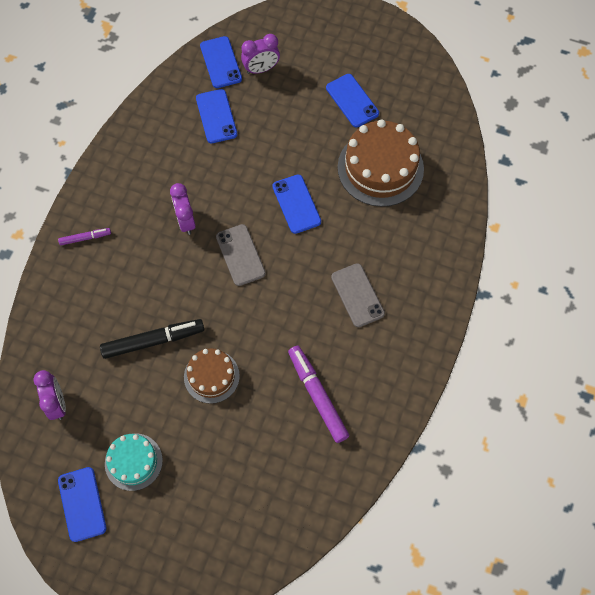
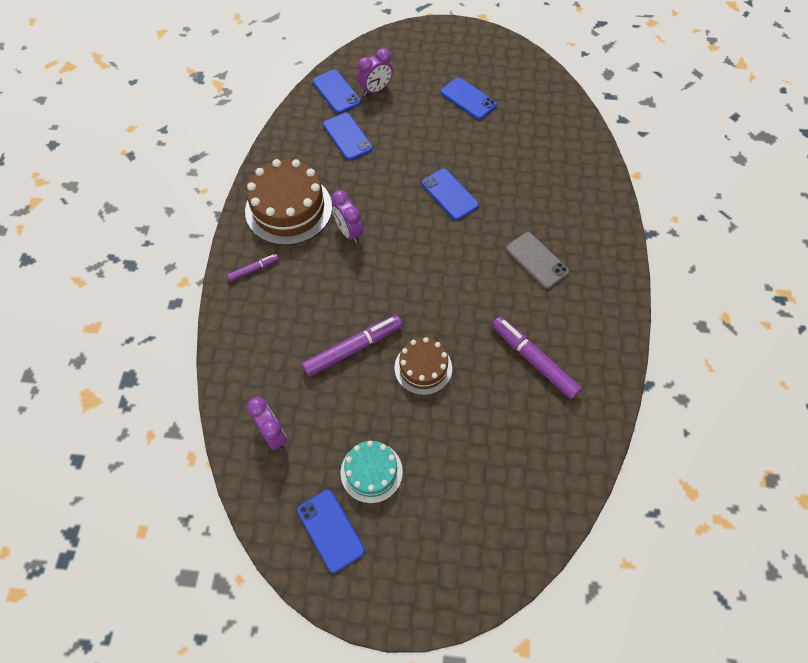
camera: 15 degrees left, 5 degrees down
(153, 341) = (353, 349): black marker -> purple marker
(240, 255) = (412, 250): grey phone -> none
(380, 168) = (515, 148): brown cake -> brown cake (288, 209)

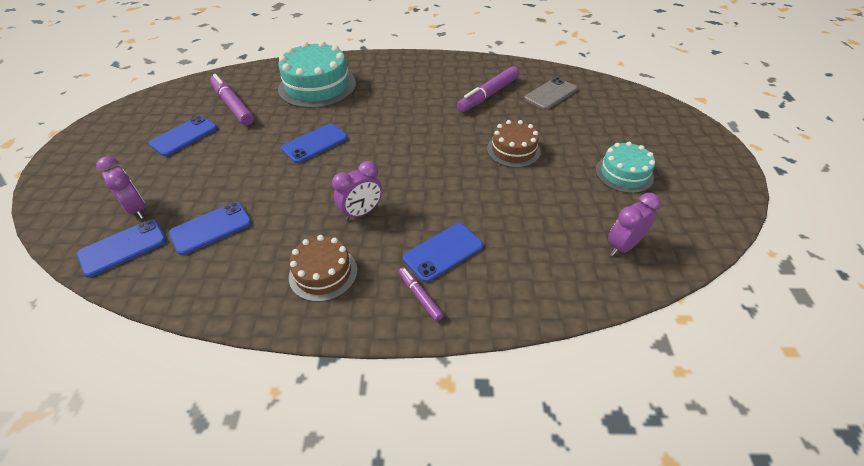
camera: 95 degrees left, 15 degrees down
(288, 209) = (323, 273): brown cake -> brown cake, size x0.59
(330, 530) = (689, 194): blue phone -> blue phone (443, 252)
(353, 349) = (507, 196): purple marker -> purple marker (233, 105)
(537, 260) = (392, 94): grey phone -> grey phone (550, 94)
(554, 190) = (317, 86): none -> turquoise cake

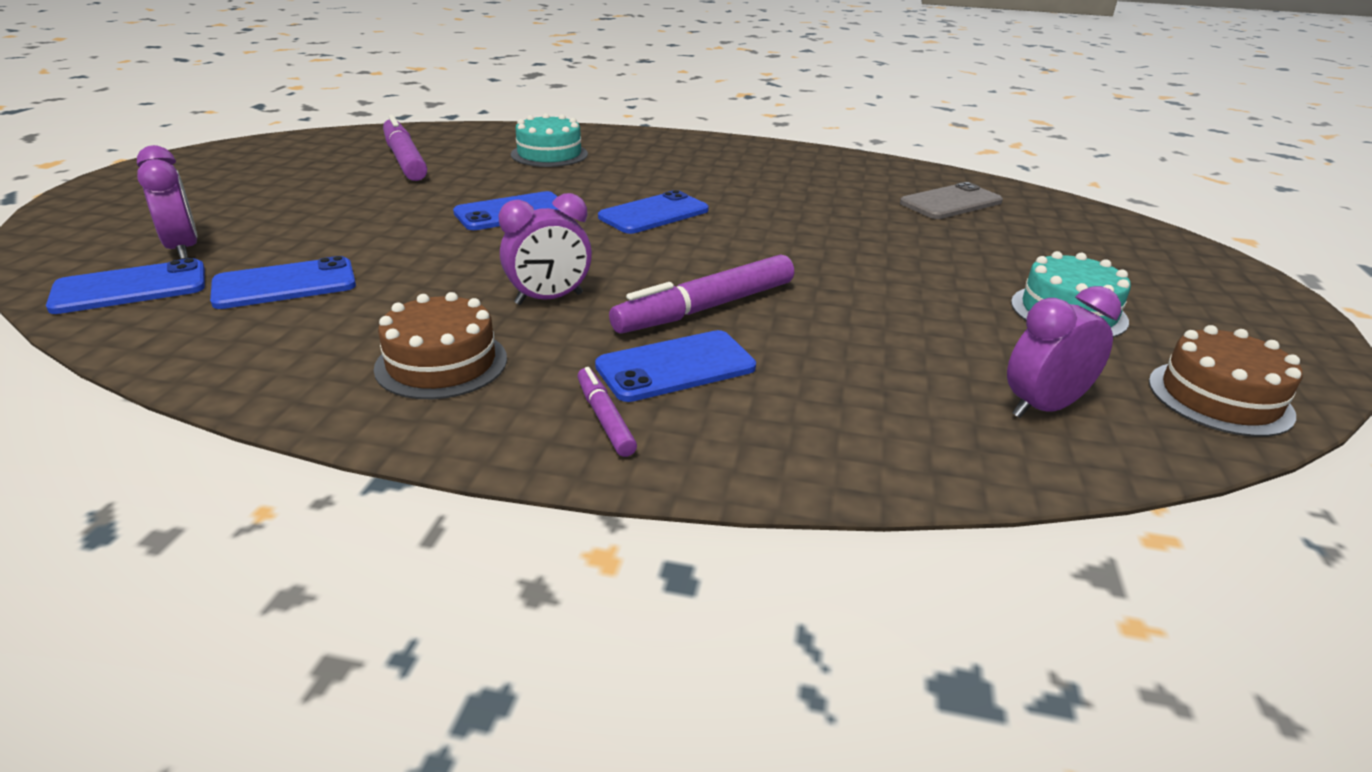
camera: 10 degrees right, 15 degrees down
(184, 136) = (309, 182): blue phone -> blue phone (653, 214)
(317, 86) = (549, 154): turquoise cake -> turquoise cake, size x0.59
(488, 95) = (836, 192): purple marker -> purple marker (706, 308)
(513, 150) = (859, 258): brown cake -> brown cake (1219, 398)

